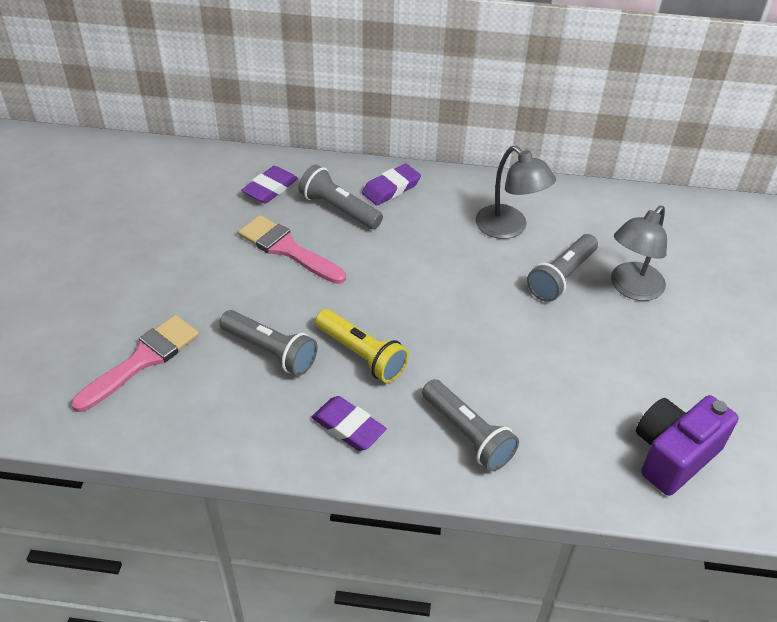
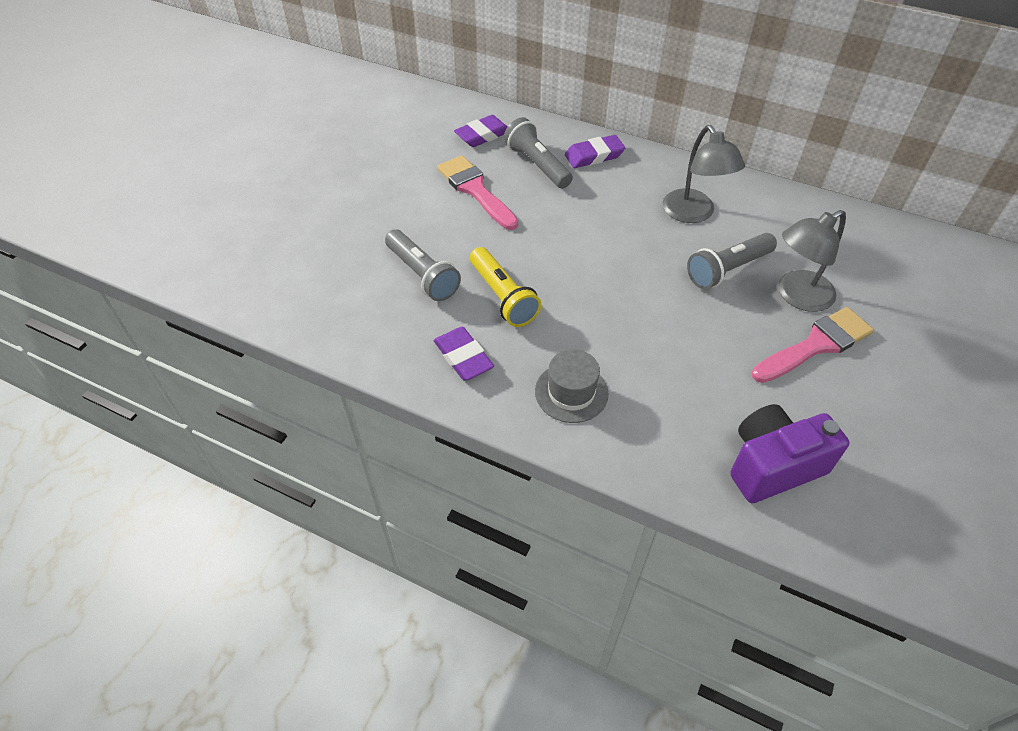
camera: 20 degrees right, 5 degrees up
(143, 360) = (312, 257): pink brush -> pink brush (816, 345)
(467, 434) = (571, 392): grey flashlight -> grey hat

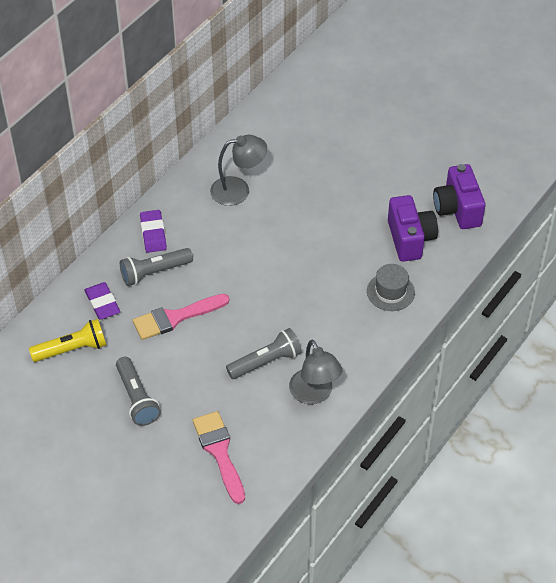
camera: 80 degrees left, 0 degrees up
(463, 357) = (351, 345): purple eraser -> none
(502, 297) = (299, 316): yellow flashlight -> yellow flashlight (72, 349)
(682, 406) = (410, 239): none -> purple camera
(727, 270) = (299, 187): grey flashlight -> grey flashlight (137, 398)
(797, 296) = (331, 159): grey lamp -> grey lamp (314, 394)
(816, 345) = (373, 162): pink brush -> pink brush (219, 452)

